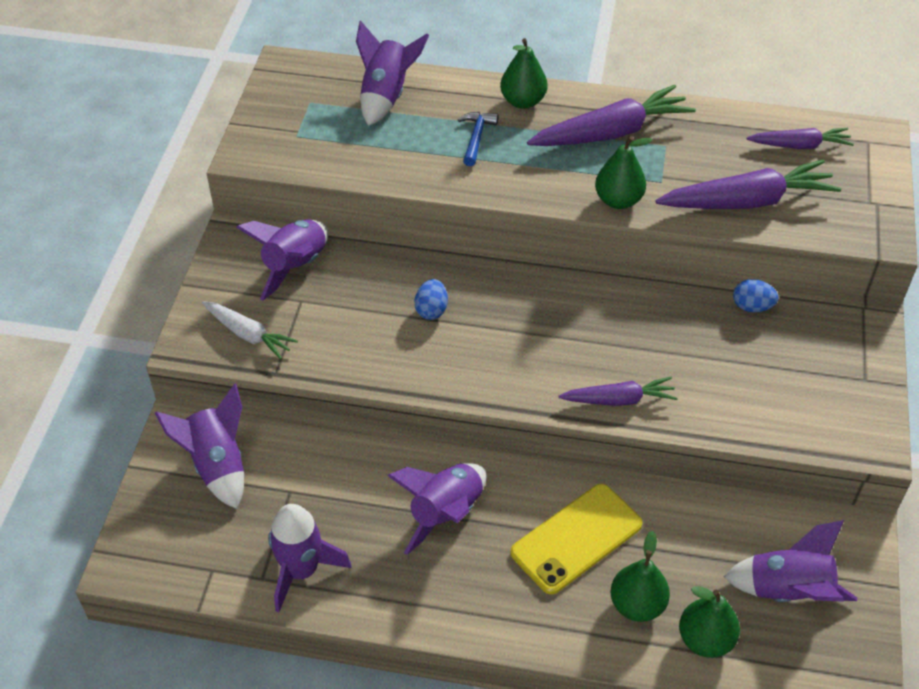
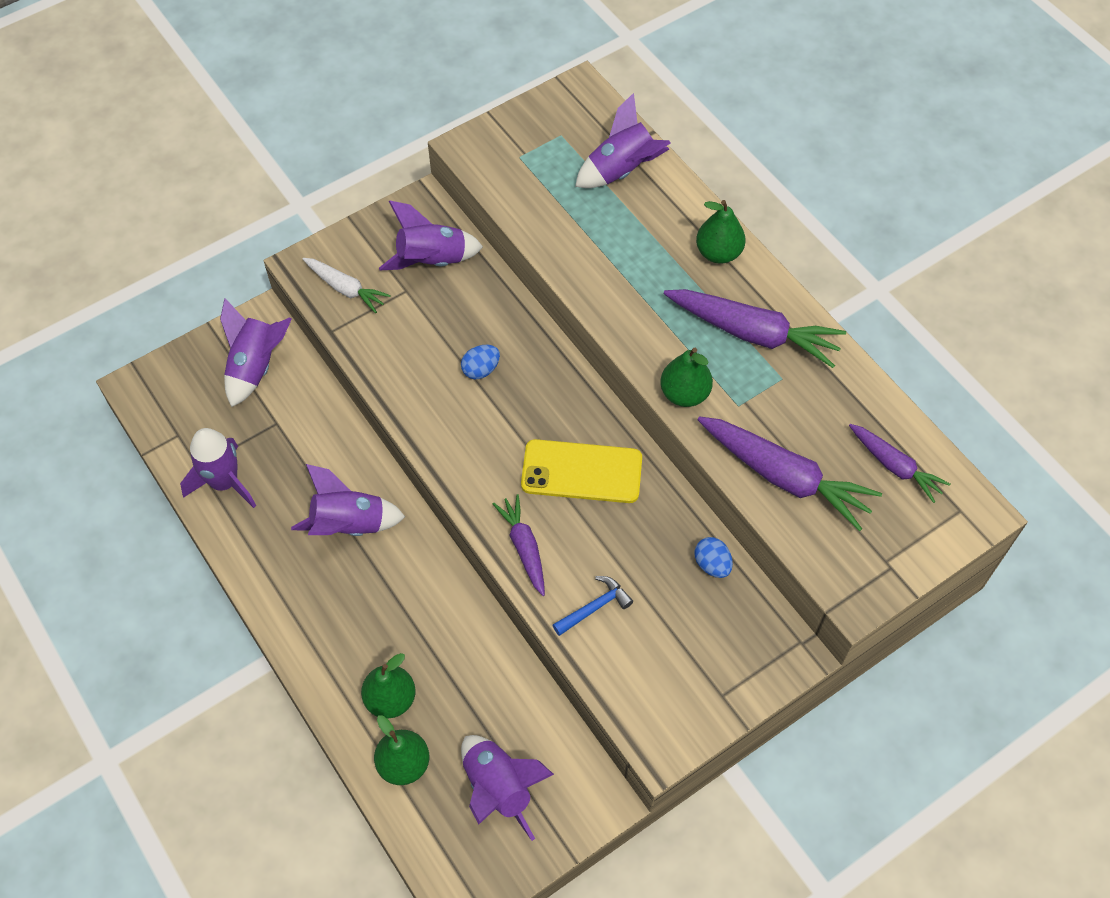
camera: 45 degrees right, 10 degrees up
(248, 335) = (346, 289): white carrot -> white carrot turned 45 degrees counterclockwise
(476, 138) = (644, 257): blue hammer -> blue hammer (594, 607)
(576, 538) = (408, 619): yellow phone -> yellow phone (581, 472)
(619, 399) = (524, 547): purple carrot -> purple carrot turned 150 degrees counterclockwise

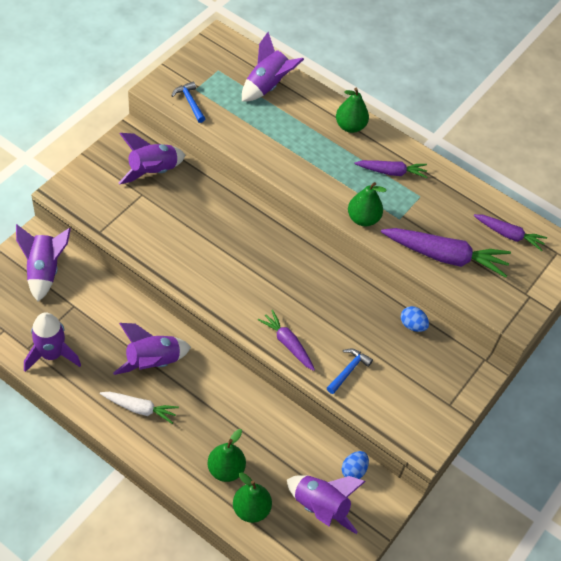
camera: 25 degrees left, 5 degrees down
(346, 289) = (99, 201): white carrot -> white carrot (140, 409)
(481, 370) = (214, 236): blue egg -> blue egg (353, 470)
(504, 174) = (190, 102): none -> blue hammer
(581, 472) = (307, 286): yellow phone -> none
(753, 333) = (391, 172): purple carrot -> purple carrot, size x0.59

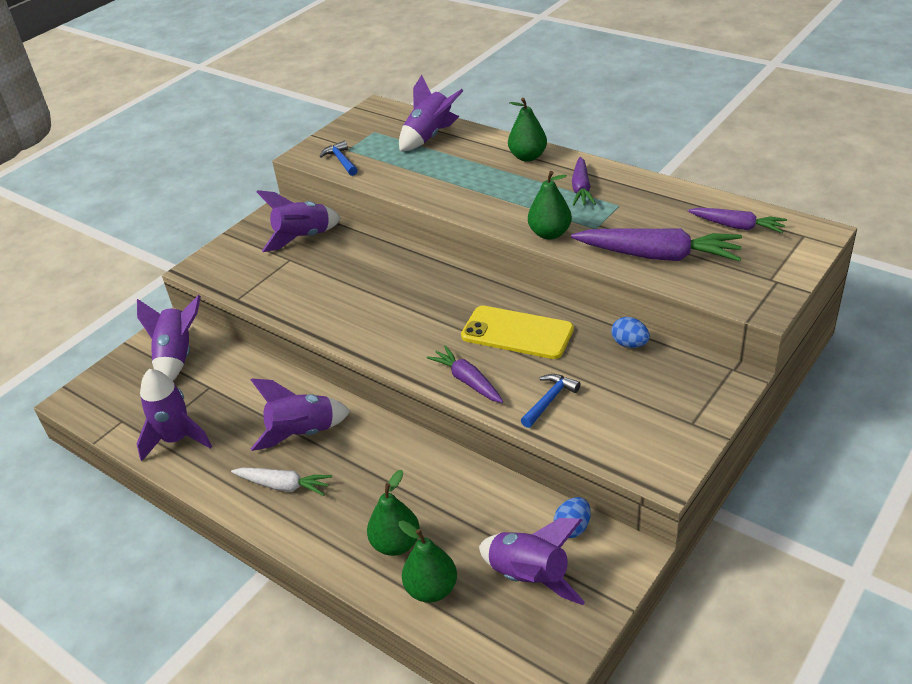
camera: 10 degrees right, 15 degrees down
(327, 302) = (517, 333): none -> yellow phone
(391, 172) = (581, 189): purple carrot -> purple carrot turned 90 degrees clockwise

